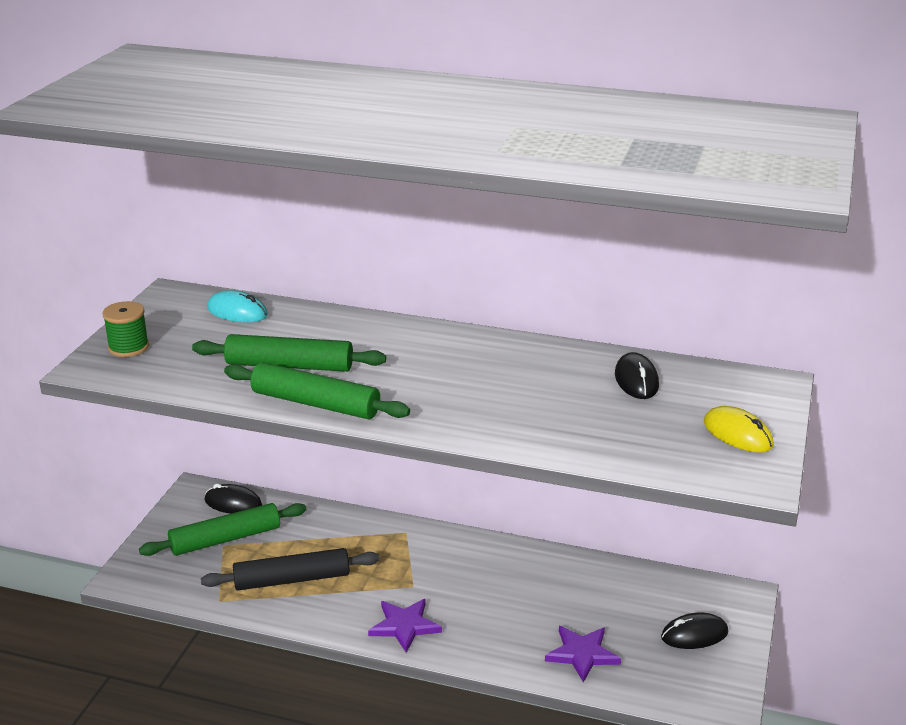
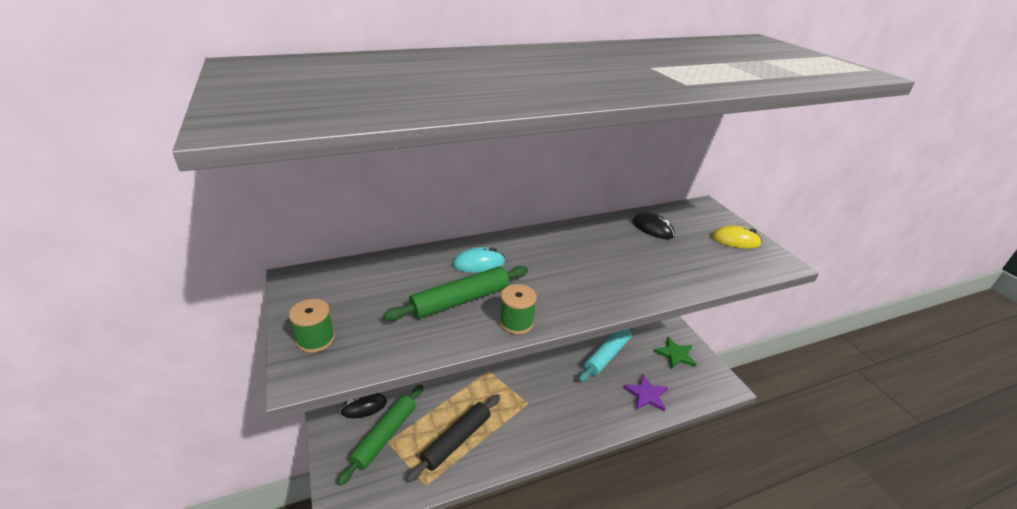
camera: 40 degrees left, 5 degrees up
(237, 312) = (368, 274): turquoise mouse -> turquoise mouse (479, 263)
(315, 404) = (516, 322): green rolling pin -> green spool
(404, 626) = (550, 432): purple star -> none
(586, 588) = (607, 355): none -> turquoise rolling pin
(694, 635) = (675, 354): black mouse -> green star

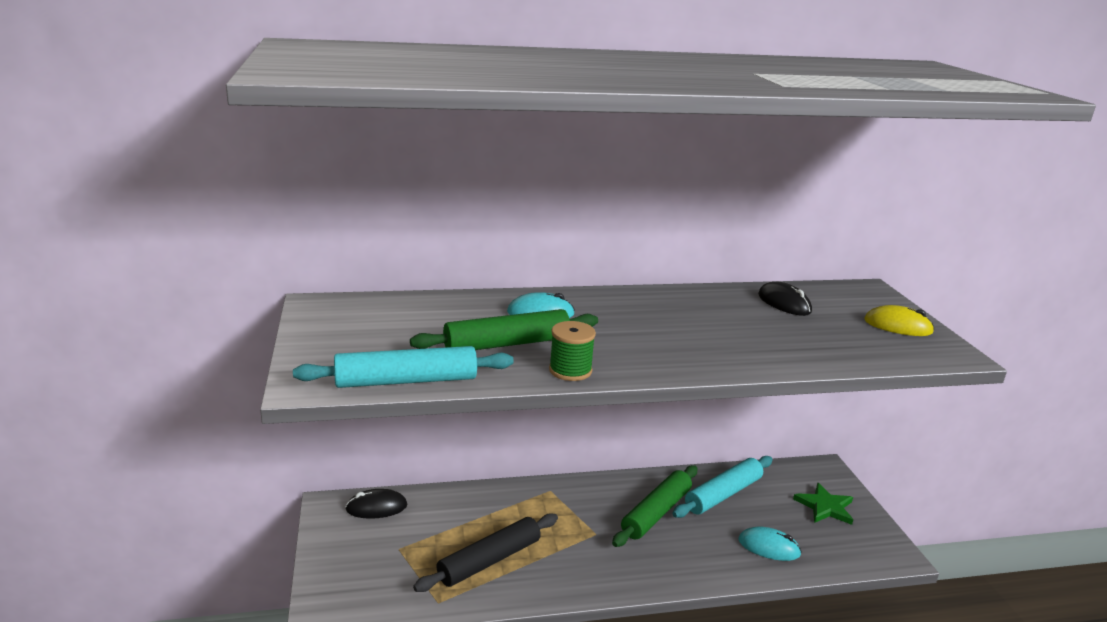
camera: 10 degrees right, 10 degrees down
(316, 339) = (328, 358): green spool -> none
(385, 436) = (396, 542): green rolling pin -> green rolling pin (656, 513)
(387, 356) = (406, 381): none -> turquoise rolling pin
(646, 394) = (769, 547): purple star -> turquoise mouse

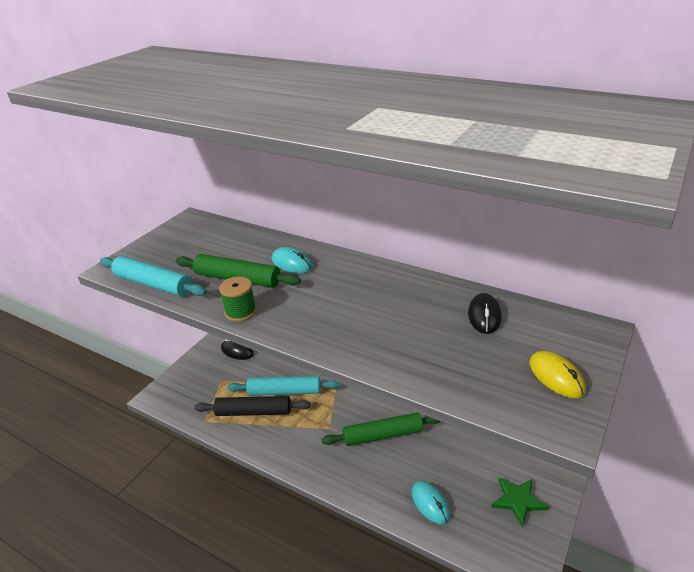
camera: 45 degrees right, 10 degrees up
(723, 494) = (447, 447): turquoise rolling pin -> turquoise rolling pin (284, 392)

